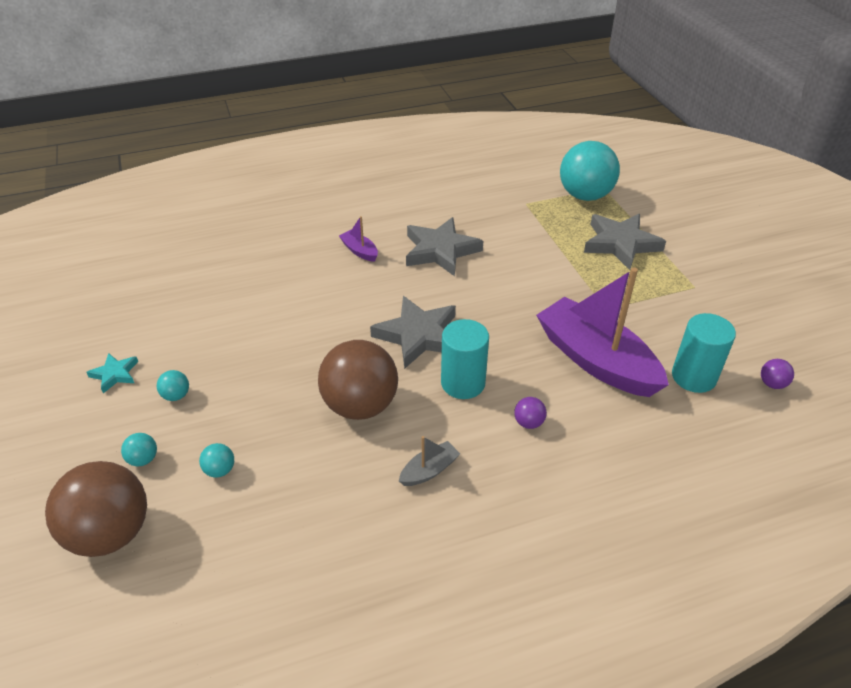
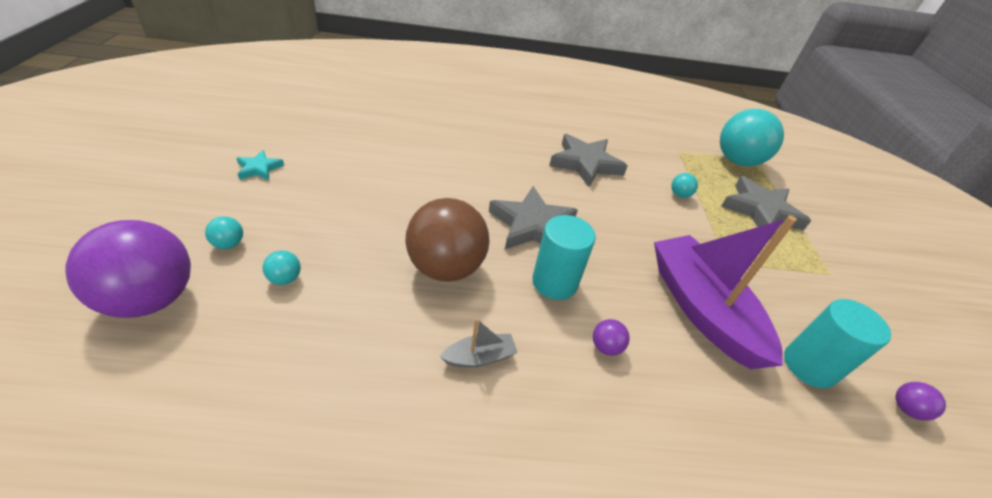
camera: 15 degrees right, 0 degrees up
(111, 533) = (152, 299): brown ball -> purple ball
(176, 395) = (294, 202): turquoise ball -> turquoise ball (679, 195)
(359, 251) = (515, 142): purple boat -> none

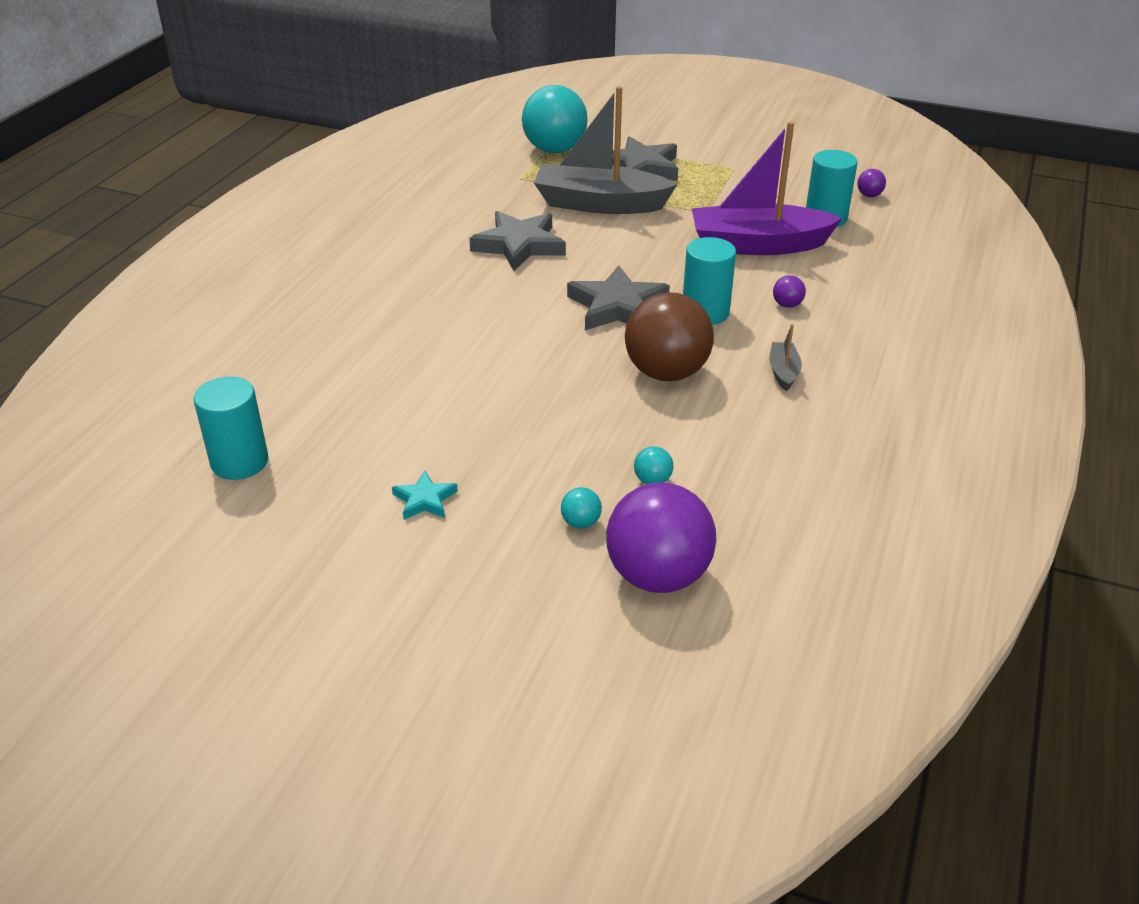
camera: 65 degrees left, 5 degrees down
(295, 101) = (239, 462): none -> turquoise cylinder
(679, 195) = (599, 204): turquoise ball -> grey boat

